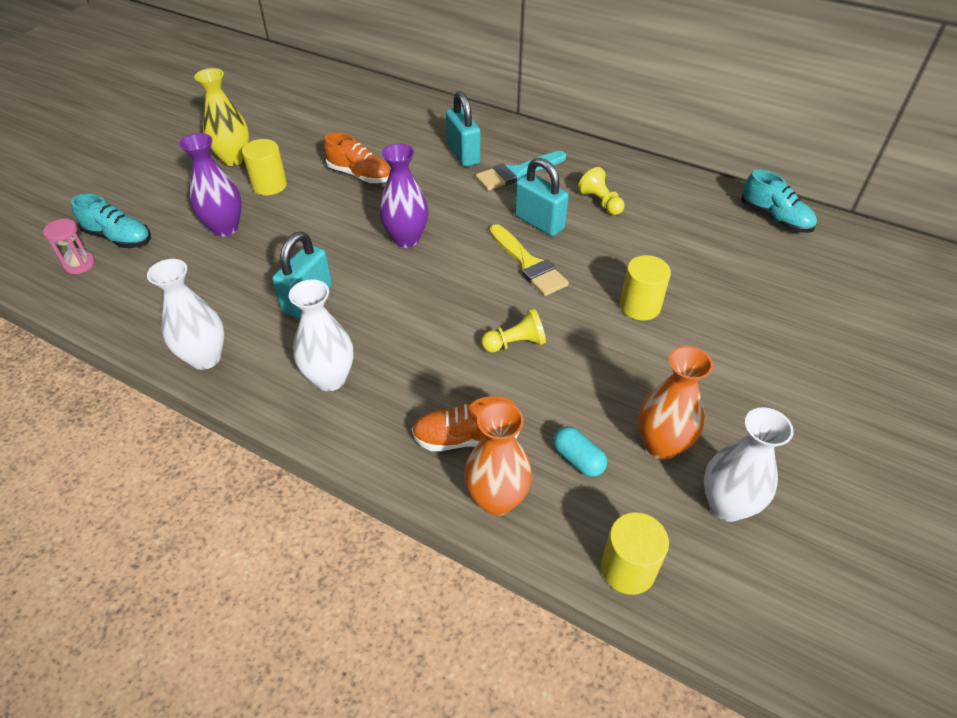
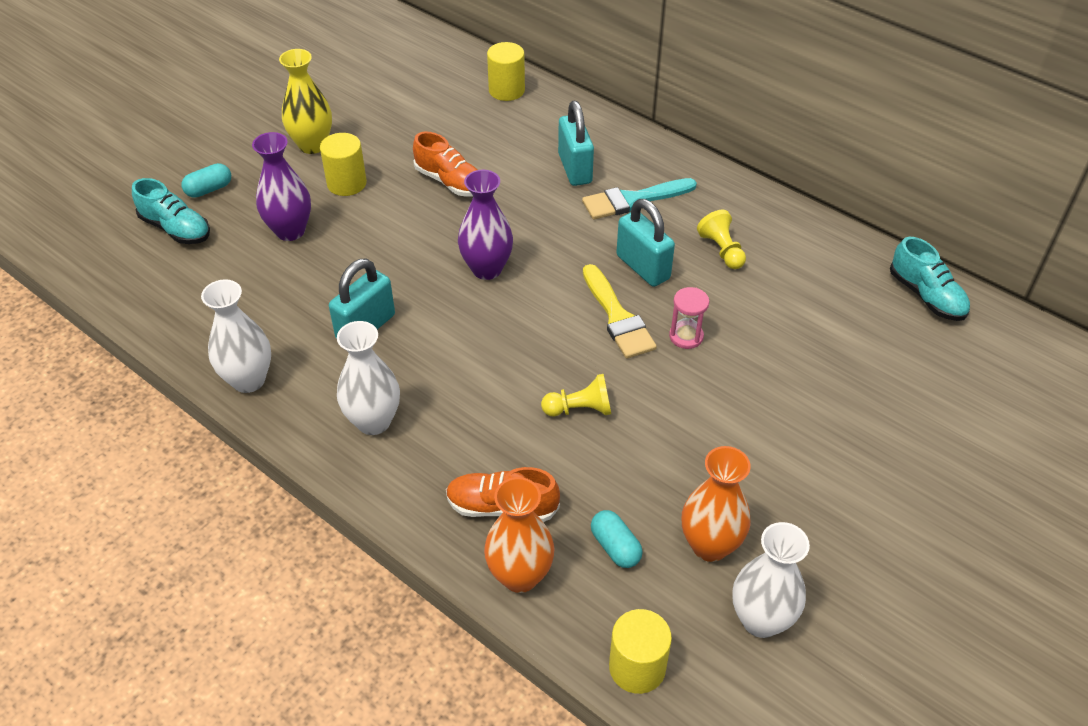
camera: 10 degrees right, 0 degrees up
(79, 264) = (132, 255): pink hourglass -> pink hourglass (686, 336)
(146, 203) = (209, 189): none -> turquoise capsule
(640, 306) = (731, 385): yellow cylinder -> yellow cylinder (506, 90)

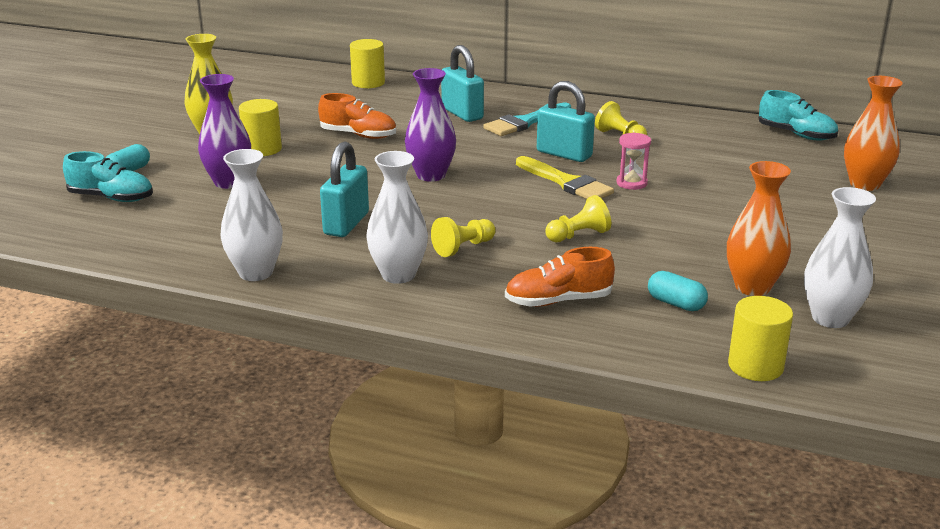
camera: 20 degrees left, 20 degrees down
(456, 396) = (463, 248): none -> yellow pawn
(520, 576) = (608, 336): orange vase -> orange vase (864, 184)

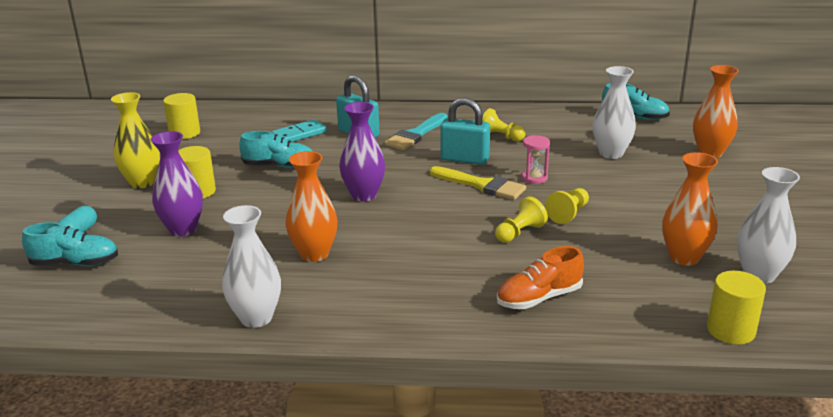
camera: 15 degrees left, 0 degrees up
(346, 224) = (314, 254): turquoise padlock -> orange vase
(358, 135) = (279, 166): orange shoe -> turquoise shoe
(368, 83) = (261, 115): yellow cylinder -> yellow cylinder (185, 133)
(398, 107) = (299, 134): none -> turquoise domino
(398, 275) = (388, 297): white vase -> white vase (611, 153)
(463, 248) = (430, 260): yellow pawn -> yellow pawn (568, 214)
(676, 303) = (634, 283): turquoise capsule -> none

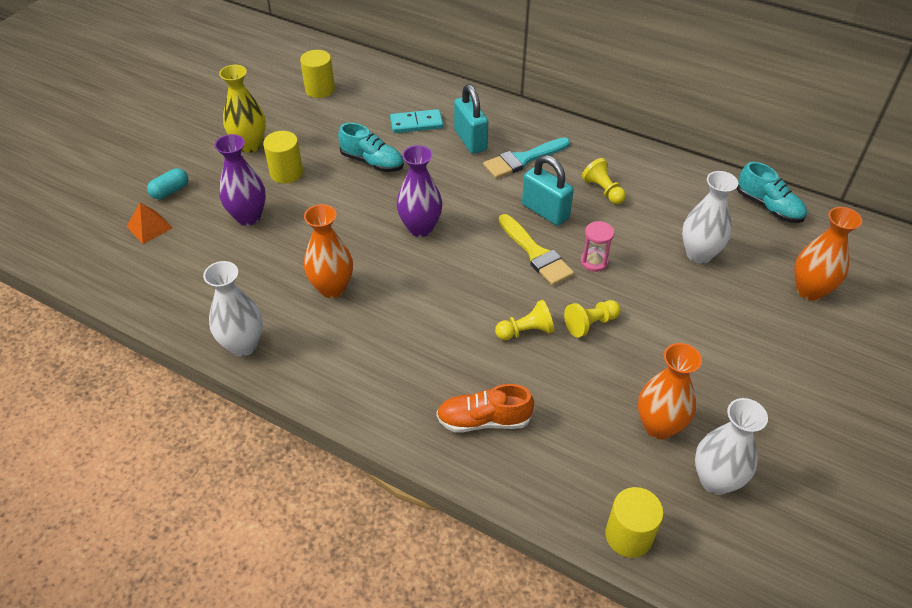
camera: 25 degrees right, 20 degrees up
(75, 263) = (149, 227): turquoise shoe -> orange pyramid

